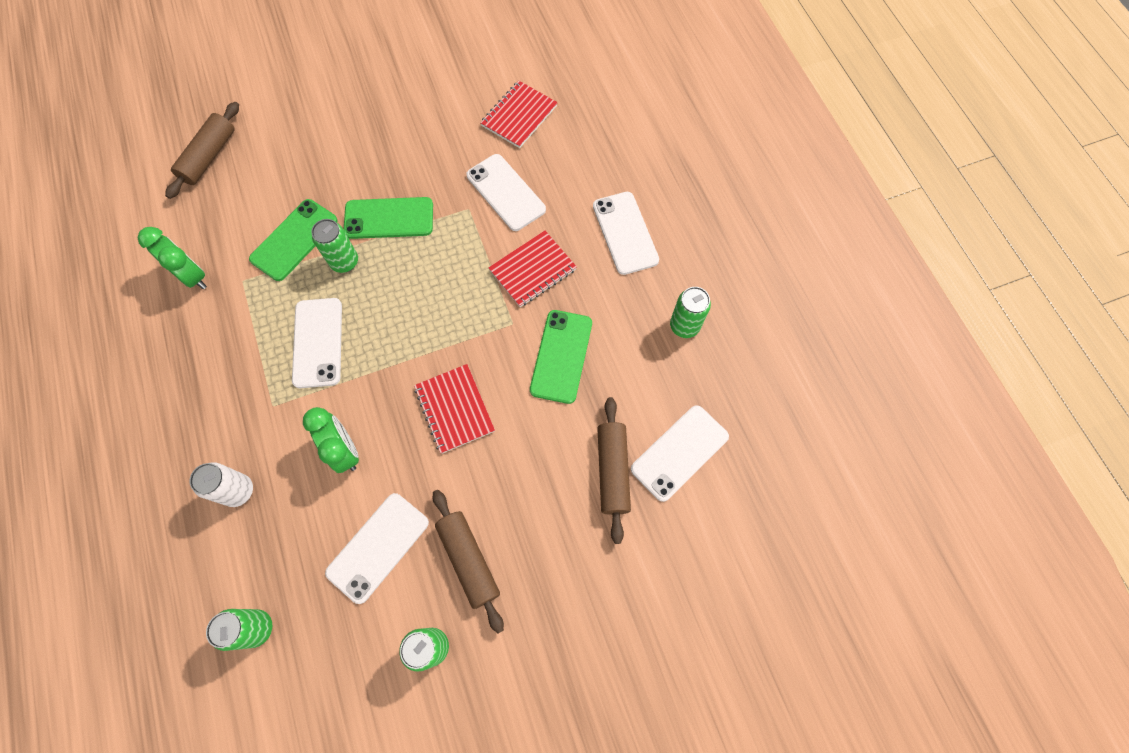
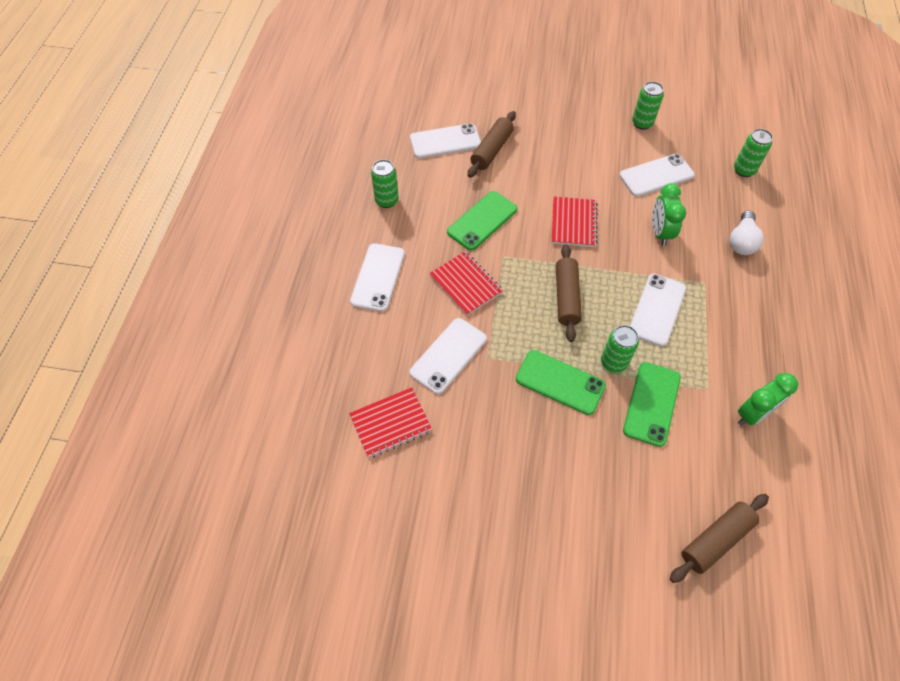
camera: 150 degrees left, 10 degrees down
(193, 276) = (752, 414): green clock -> green clock turned 105 degrees counterclockwise
(238, 491) = (741, 241): white can -> white light bulb
(294, 240) = (651, 403): green phone -> green phone turned 45 degrees counterclockwise
(469, 560) = (603, 148): brown rolling pin -> brown rolling pin (566, 297)
(506, 192) = (448, 355): white phone -> white phone turned 45 degrees clockwise
(533, 270) = (466, 284): red notebook -> red notebook turned 60 degrees clockwise

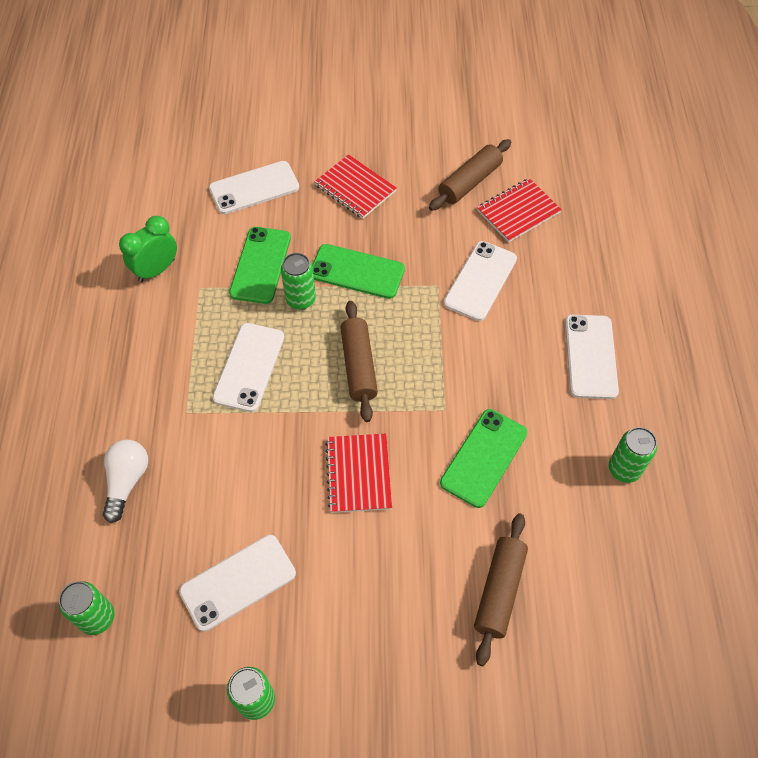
camera: 170 degrees right, 0 degrees up
(445, 141) = (577, 597): white phone -> white phone (254, 188)
(466, 284) = (482, 364): red notebook -> red notebook (355, 188)
(660, 233) = (238, 477): green clock -> none
(715, 540) = (210, 167): brown rolling pin -> brown rolling pin (469, 182)

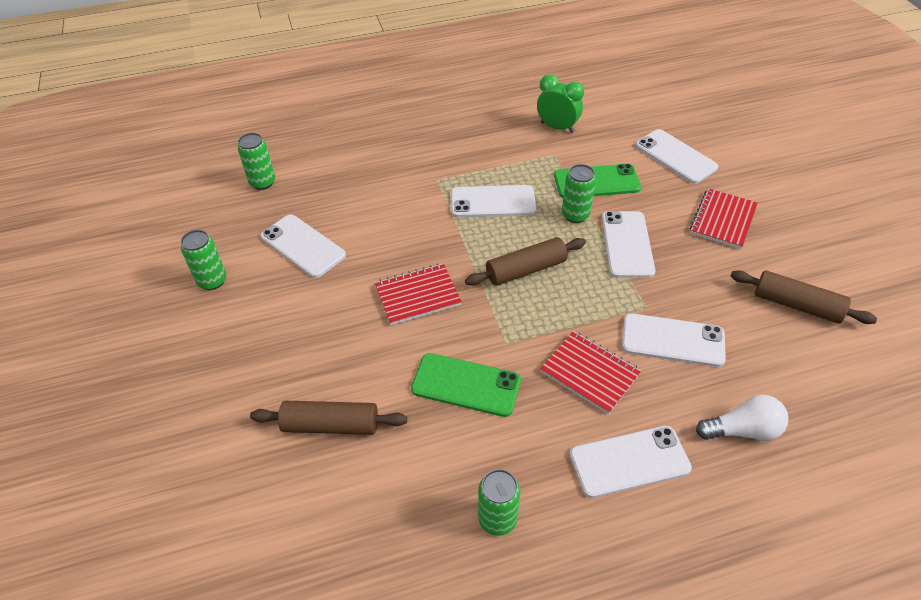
camera: 75 degrees right, 10 degrees down
(127, 481) = (368, 166): white light bulb -> white light bulb (742, 430)
(357, 271) = (627, 244): green phone -> white phone
(518, 212) = (787, 356): red notebook -> red notebook (589, 373)

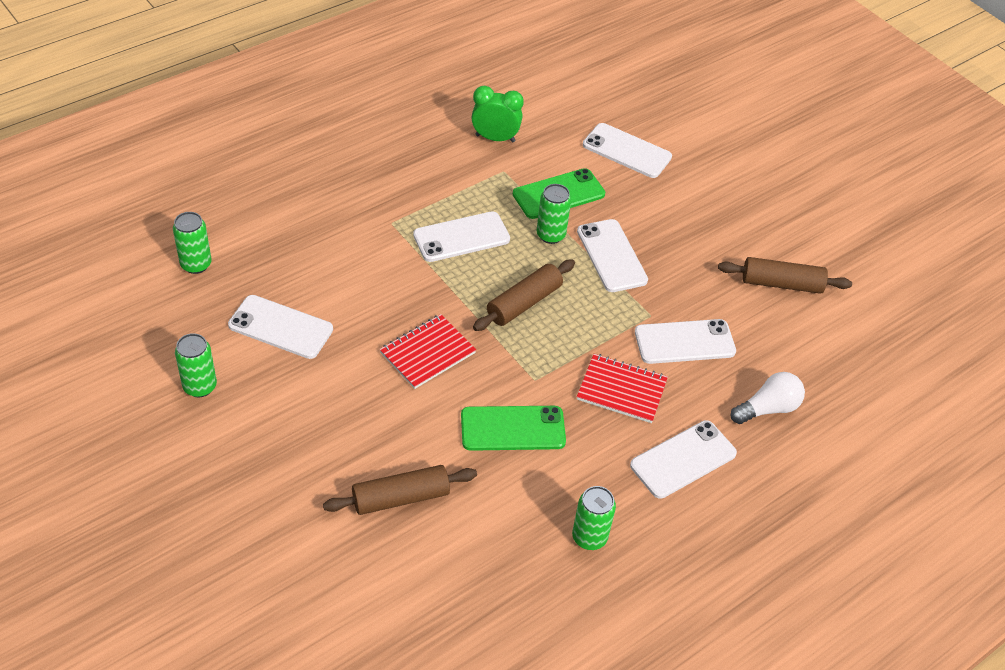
camera: 25 degrees left, 0 degrees up
(723, 220) = (693, 212): red notebook -> none

